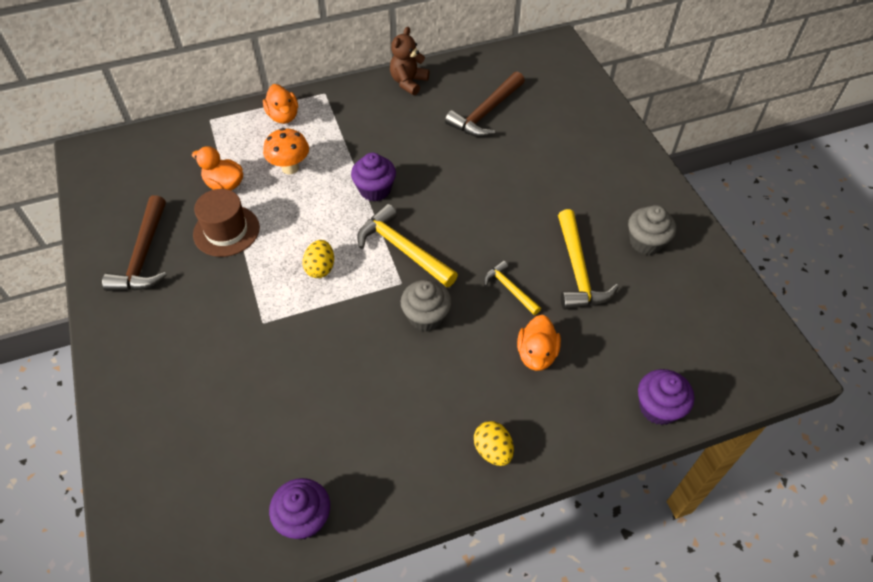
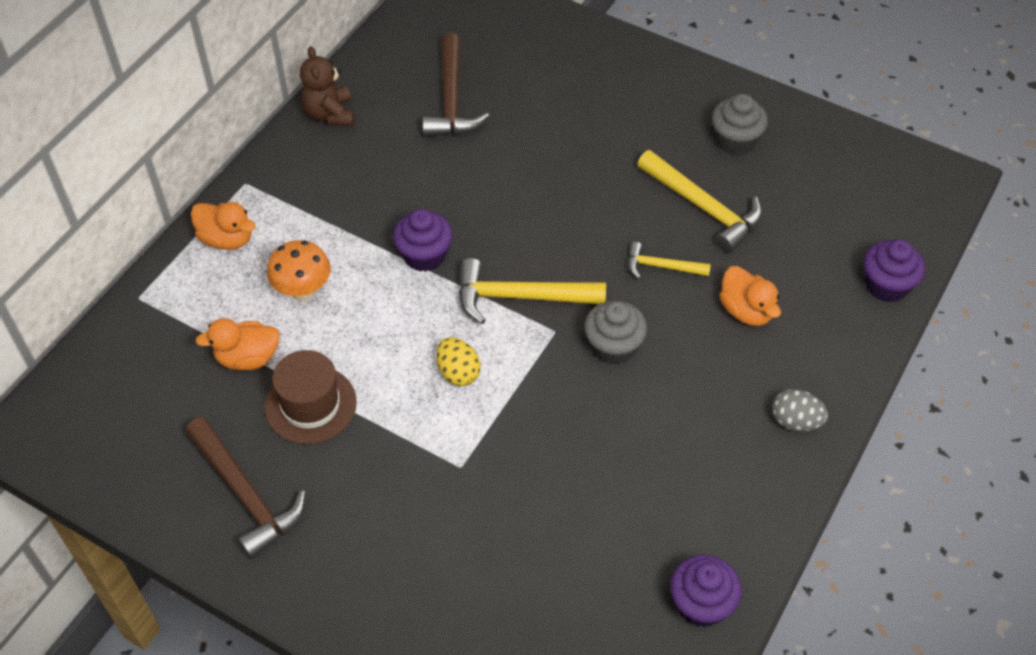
camera: 40 degrees left, 0 degrees up
(493, 450) = (795, 421): yellow egg -> grey egg

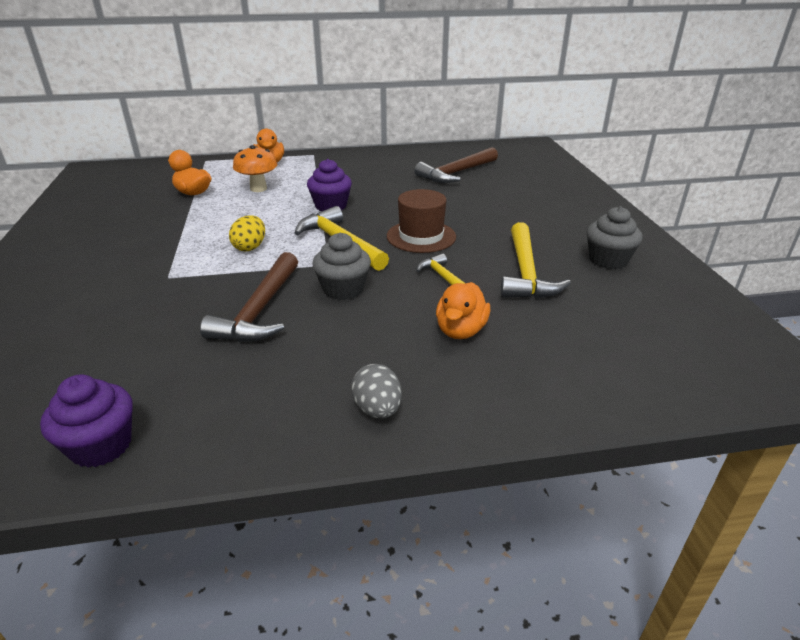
camera: 50 degrees right, 20 degrees down
(245, 494) = (88, 225): brown hammer -> brown hammer (260, 310)
(310, 405) = (175, 218): brown hat -> brown hat (421, 236)
(330, 114) = (390, 154): brown teddy bear -> none
(886, 285) = (611, 394): purple cupcake -> none

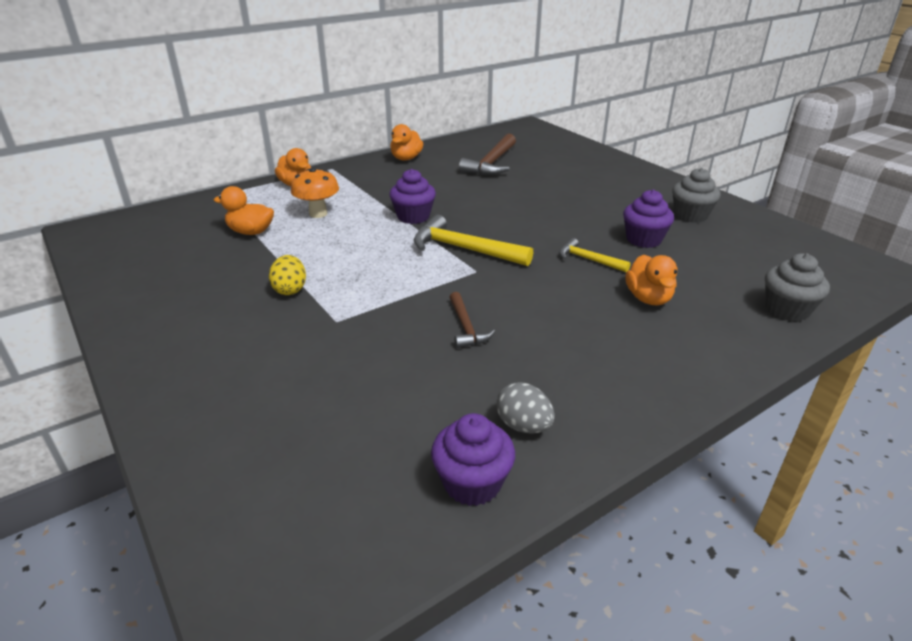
camera: 25 degrees left, 0 degrees up
(250, 247) = (383, 273): yellow egg -> yellow egg (290, 289)
(260, 310) = (466, 327): brown hammer -> brown hammer, size x0.57
(343, 289) = (517, 290): grey cupcake -> grey cupcake (787, 310)
(377, 409) = (658, 377): grey egg -> grey egg (523, 426)
(384, 156) = (406, 158): none -> orange duck
(421, 236) = (528, 228): brown hat -> none
(525, 272) = (643, 239): yellow hammer -> purple cupcake

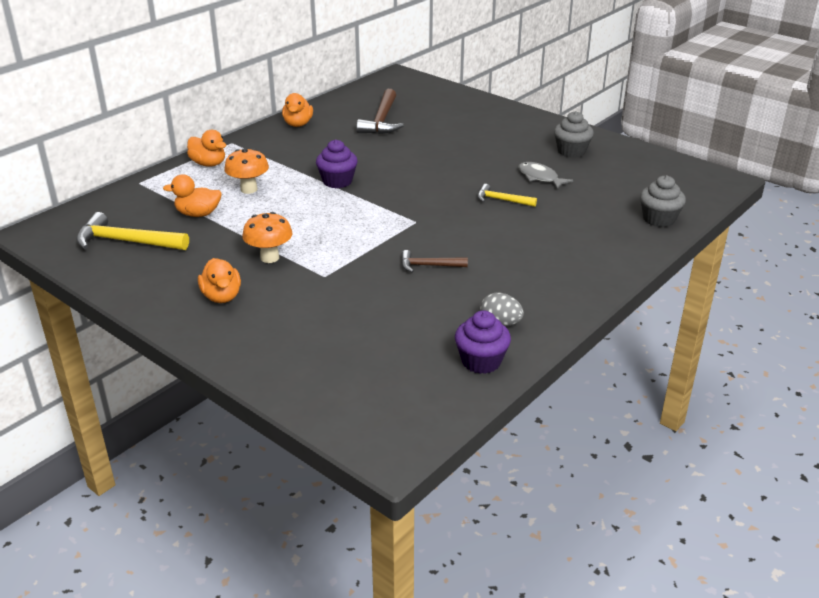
camera: 15 degrees left, 0 degrees up
(290, 289) = (269, 258): yellow egg -> orange mushroom
(464, 249) = (397, 204): yellow hammer -> yellow hammer (126, 241)
(466, 327) = (429, 266): brown hammer -> brown hammer turned 120 degrees clockwise
(643, 239) = (540, 177): purple cupcake -> grey fish
(648, 298) = (557, 225): orange duck -> orange duck (222, 296)

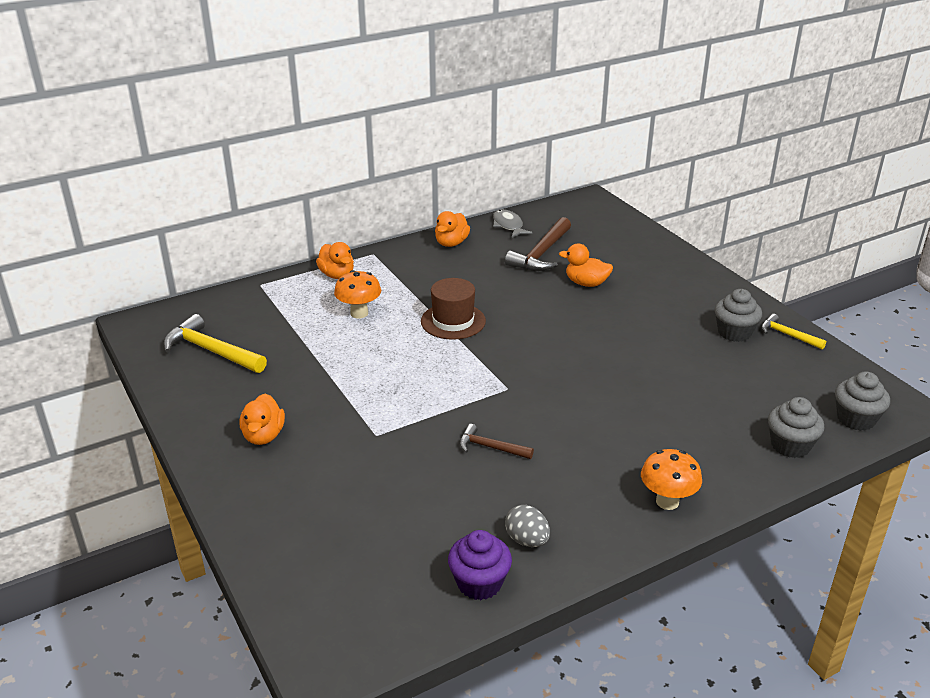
camera: 20 degrees right, 0 degrees up
(198, 214) = (295, 333): orange duck -> orange duck (586, 283)
(269, 258) = (334, 400): orange mushroom -> orange mushroom (667, 501)
(337, 181) = (453, 321): purple cupcake -> brown hat
(502, 200) = (617, 381): yellow hammer -> yellow hammer (788, 335)
(540, 177) = (677, 360): grey fish -> grey fish (508, 225)
(694, 193) = (856, 419): none -> grey cupcake

